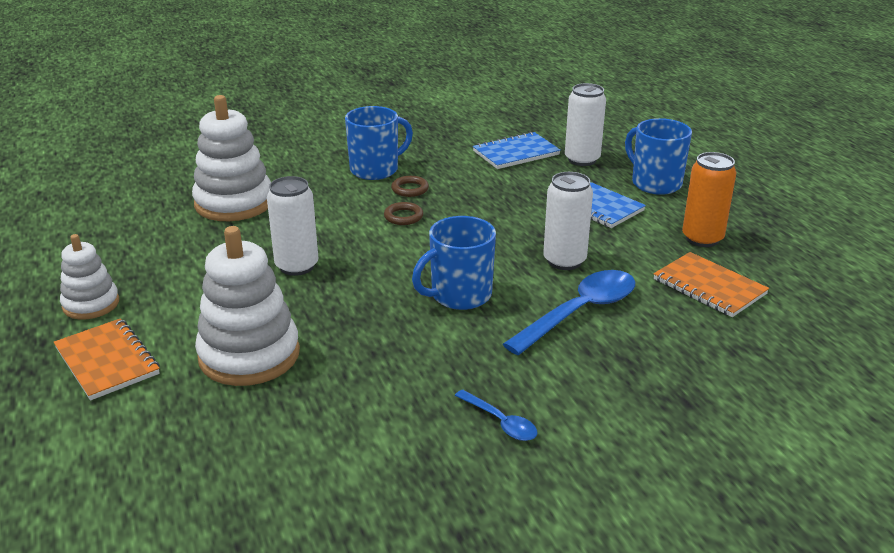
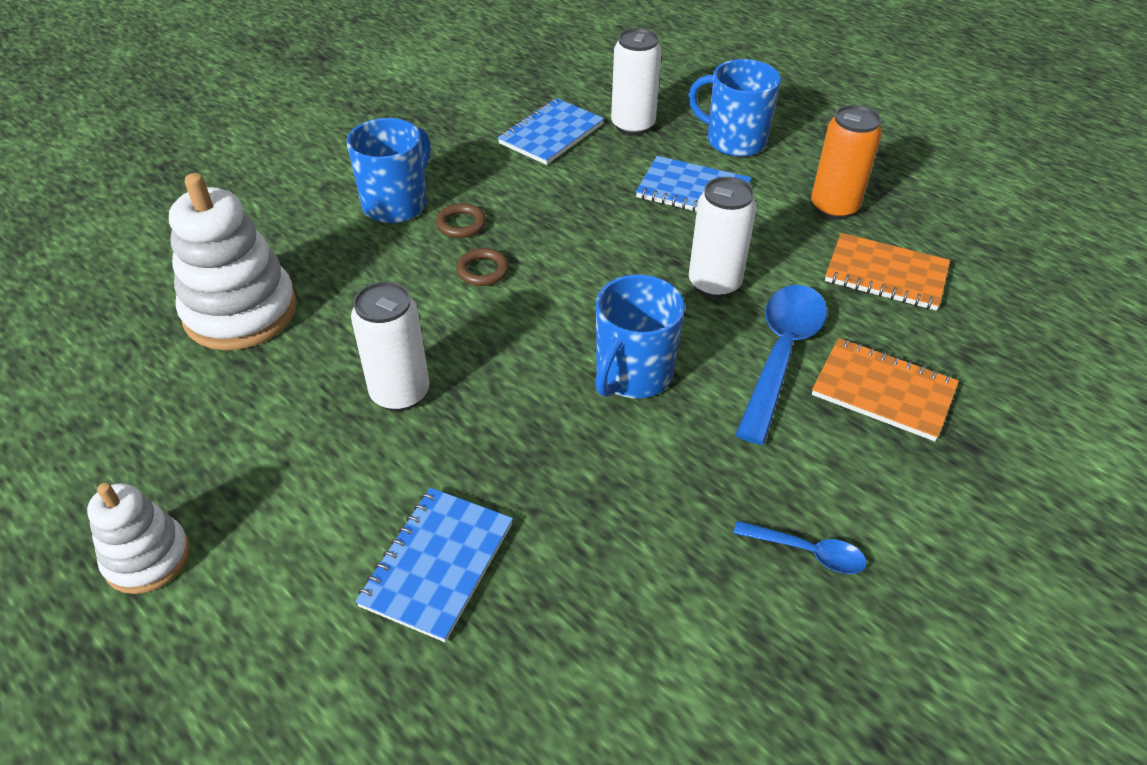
camera: 25 degrees left, 15 degrees up
(107, 361) = (243, 651): orange notebook -> orange notebook (883, 391)
(249, 355) = (437, 564): white stacking toy -> blue notebook

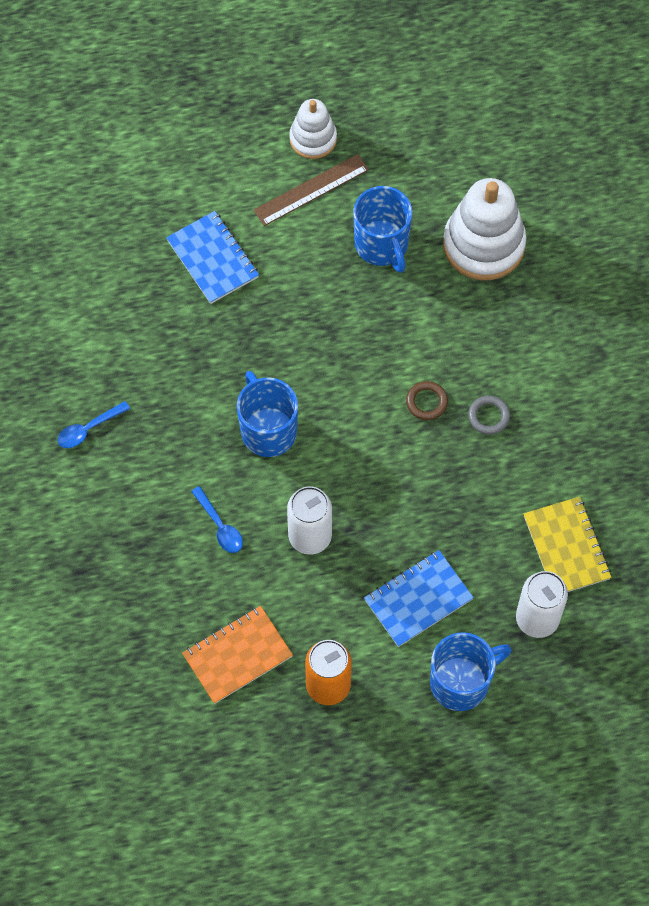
camera: 125 degrees right, 20 degrees up
(246, 512) = (311, 190): none -> brown ruler
(396, 204) = (543, 387): blue mug -> blue mug (382, 245)
(400, 393) = (345, 298): white can -> none
(461, 224) = (488, 416): brown ring -> grey ring
(551, 134) = (566, 547): blue notebook -> yellow notebook
(781, 355) = (220, 526): blue spoon -> blue spoon, size x0.51
(883, 391) = (150, 560): orange notebook -> none

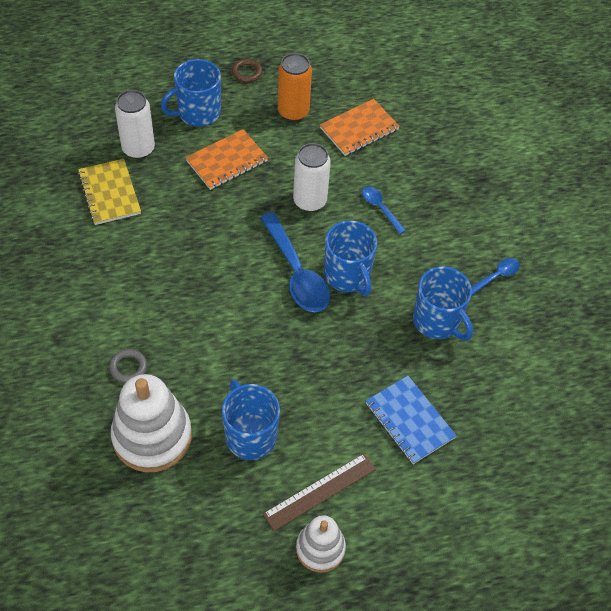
camera: 175 degrees right, 10 degrees down
(167, 371) = (437, 321): none -> blue mug
(329, 434) = (296, 272): none -> blue spoon
(418, 599) = (227, 161): blue notebook -> orange notebook
(426, 402) = (214, 297): brown ring -> brown ring (247, 72)
(488, 416) = (161, 286): grey ring -> grey ring (128, 367)

